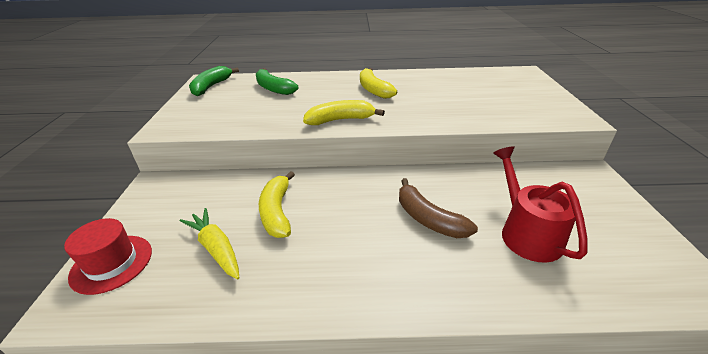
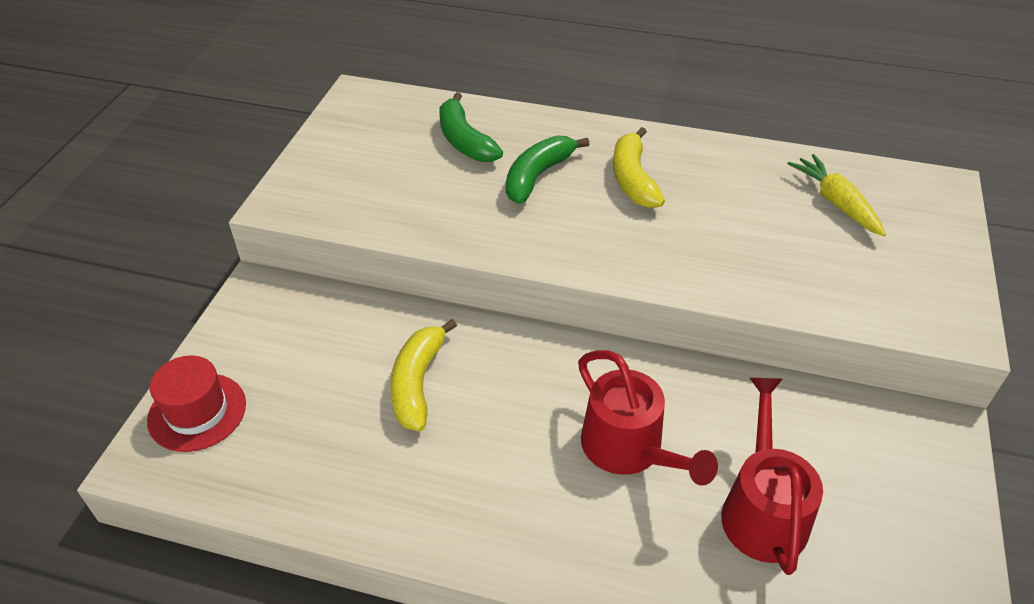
camera: 15 degrees right, 10 degrees up
(211, 86) = (365, 115): green banana -> green banana (537, 176)
(216, 248) = (325, 422): yellow carrot -> yellow carrot (835, 202)
(340, 120) = (550, 243): yellow banana -> none
(428, 218) = (629, 449): brown banana -> red watering can

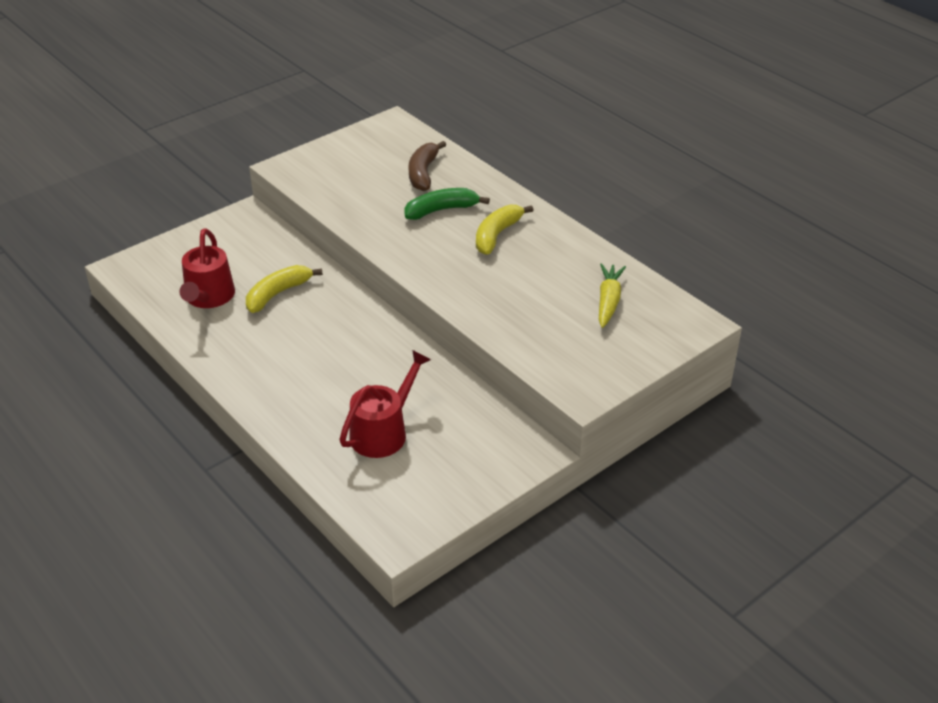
camera: 35 degrees right, 5 degrees down
(197, 412) = (163, 258): red hat -> none
(464, 140) = (423, 173): green banana -> brown banana
(629, 449) = (348, 373): red watering can -> red watering can (208, 297)

